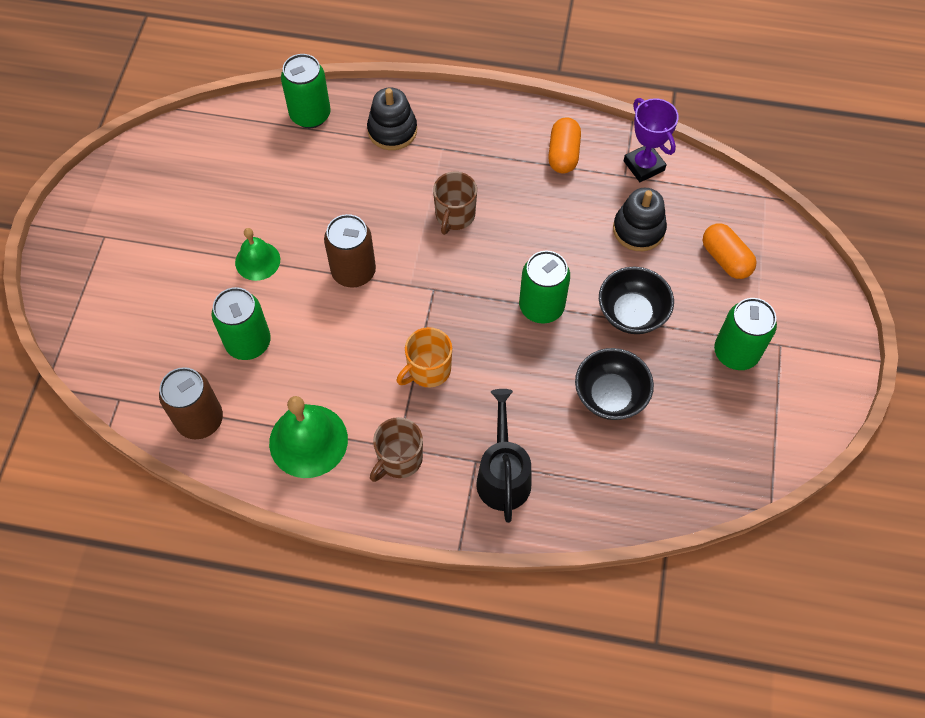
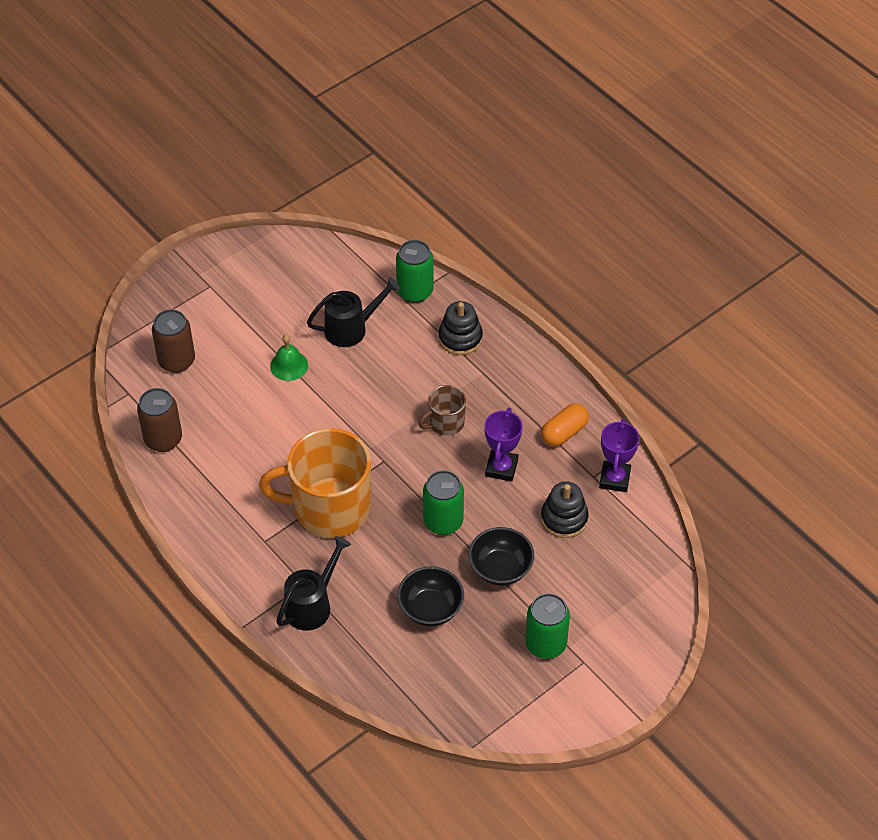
camera: 40 degrees right, 10 degrees down
(248, 343) = (235, 413): green can -> none
(284, 186) = (352, 328): none -> black watering can
(308, 440) = (214, 498): green bell -> none
(353, 272) = (343, 414): brown can -> brown can (177, 361)
(399, 459) = (258, 548): brown mug -> none
(428, 370) = (329, 508): orange mug -> orange mug, size x2.09
(542, 222) = (501, 468): none -> purple trophy
(725, 259) = (605, 580): orange capsule -> none

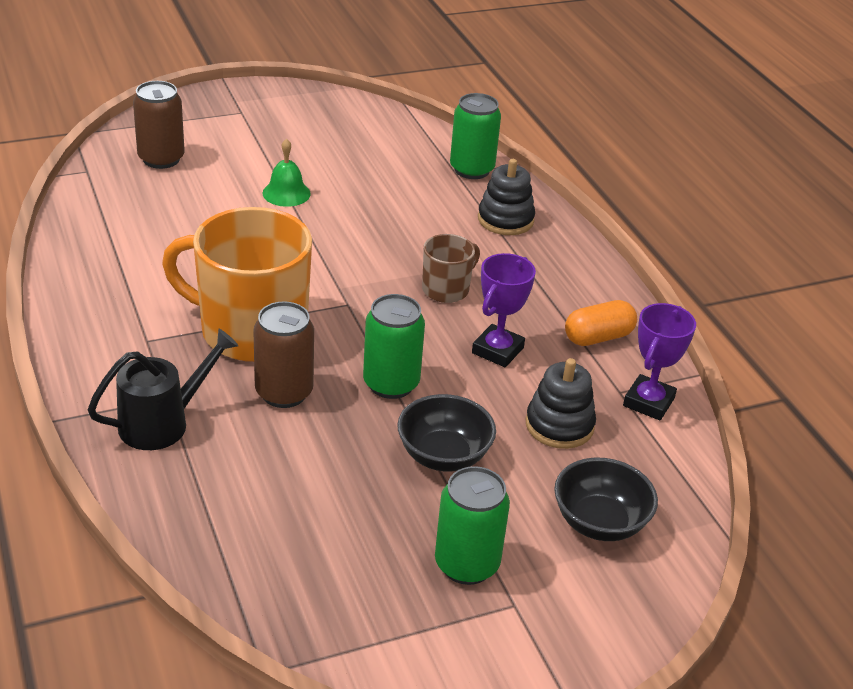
camera: 15 degrees right, 15 degrees down
(163, 439) = (95, 217): brown can -> brown can (284, 392)
(352, 328) = (379, 181): black watering can -> none
(431, 608) = (321, 473): black bowl -> black bowl (599, 522)
(445, 423) = (447, 289): brown mug -> brown mug turned 150 degrees clockwise

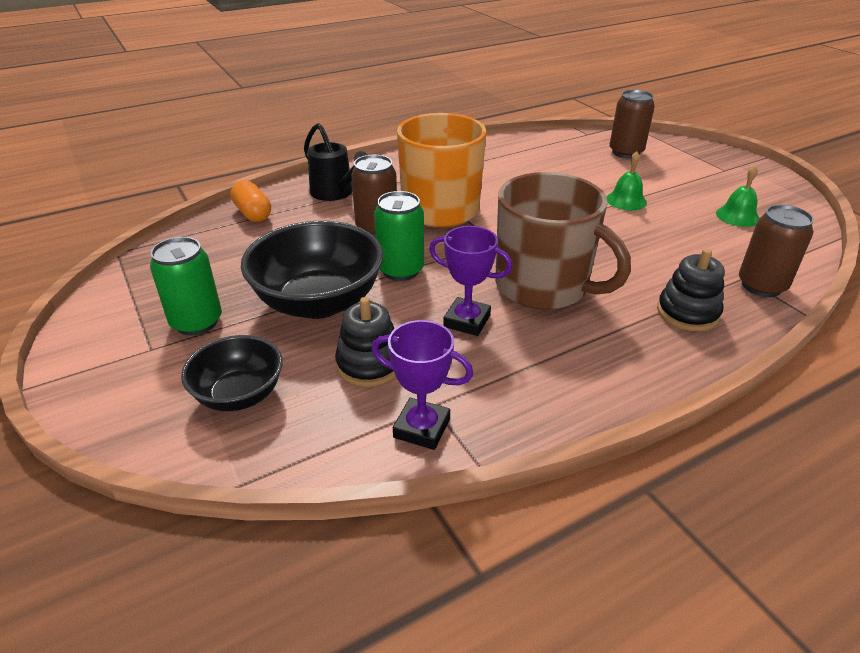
camera: 85 degrees right, 0 degrees up
(346, 139) = (737, 216): none -> green bell
(443, 456) = (319, 302): black bowl -> black bowl, size x1.67
(447, 289) = (544, 286): brown mug -> brown mug, size x2.09
(471, 169) = (761, 286): green can -> brown can
(598, 337) = (518, 386): orange capsule -> orange capsule (253, 213)

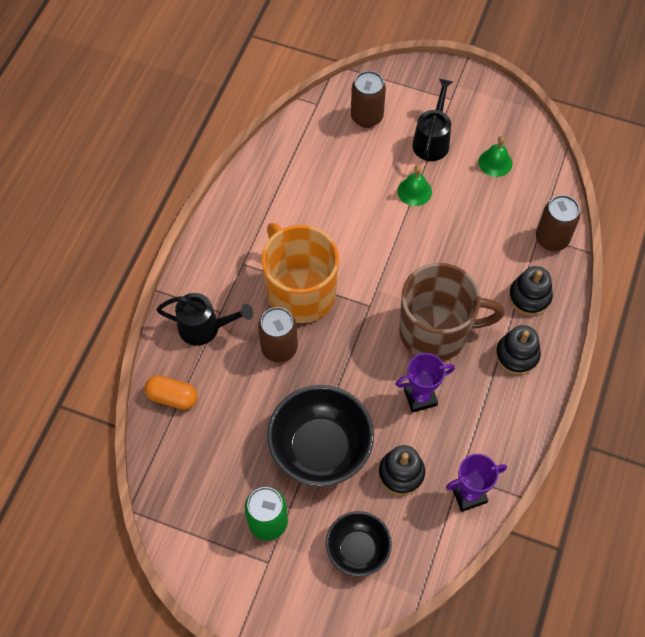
camera: 40 degrees left, 25 degrees up
(400, 270) = (339, 380): green can -> none
(622, 347) = (517, 355): none -> black stacking toy
(678, 182) = (432, 140): none -> black watering can

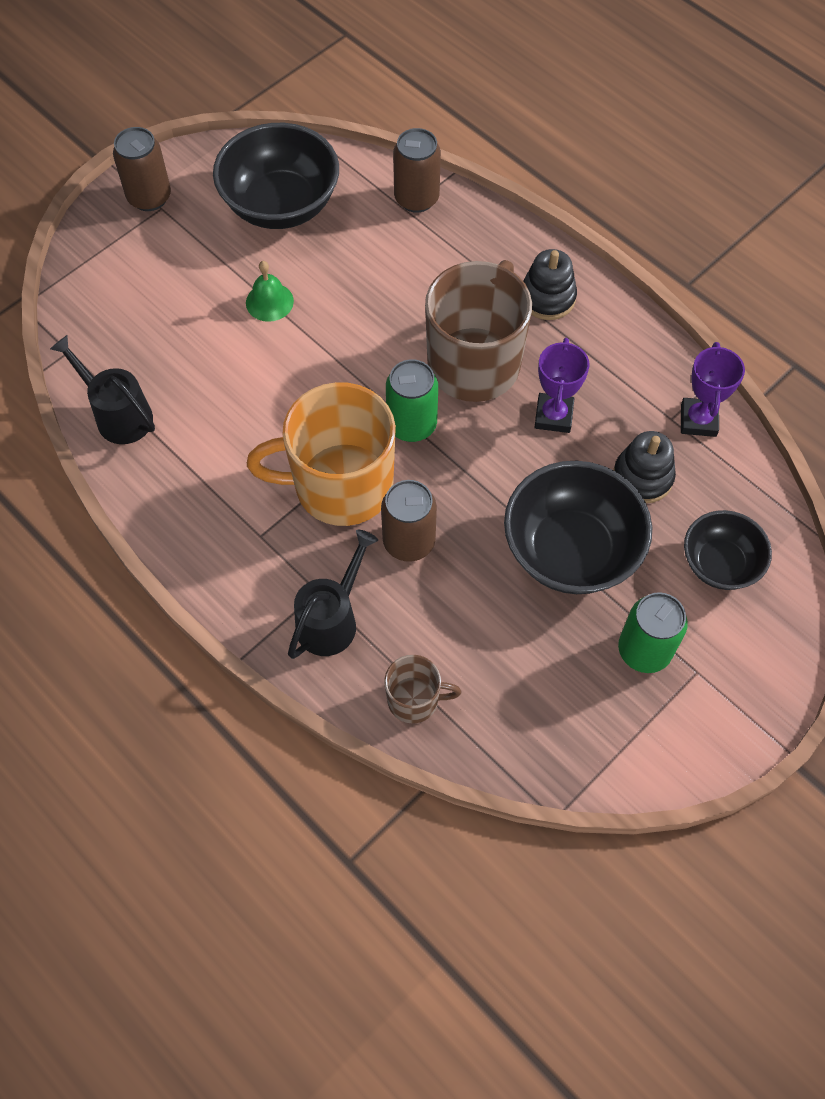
camera: 65 degrees left, 0 degrees up
(172, 397) = (415, 700): orange capsule -> brown mug
(366, 117) = (127, 305): brown can -> brown can (149, 197)
(366, 313) = (412, 425): none -> green can
(432, 140) = (208, 252): black watering can -> black watering can (117, 414)
(495, 162) = (281, 205): green bell -> black bowl
(529, 297) = (480, 253): black stacking toy -> none

